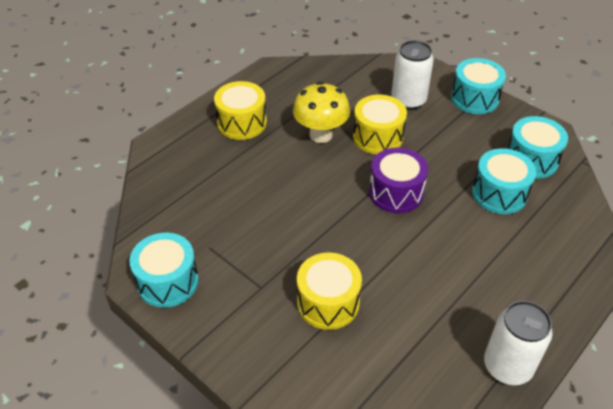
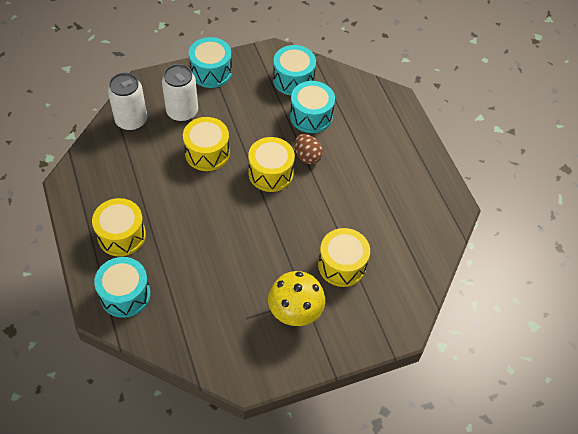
camera: 65 degrees left, 10 degrees up
(168, 281) = (262, 360): turquoise drum -> turquoise drum (125, 294)
(321, 135) = (178, 188): yellow mushroom -> yellow mushroom (295, 313)
(396, 192) = (270, 173): purple drum -> yellow drum
(444, 212) = (307, 156): none -> brown egg
(507, 366) = (441, 195): white can -> white can (131, 121)

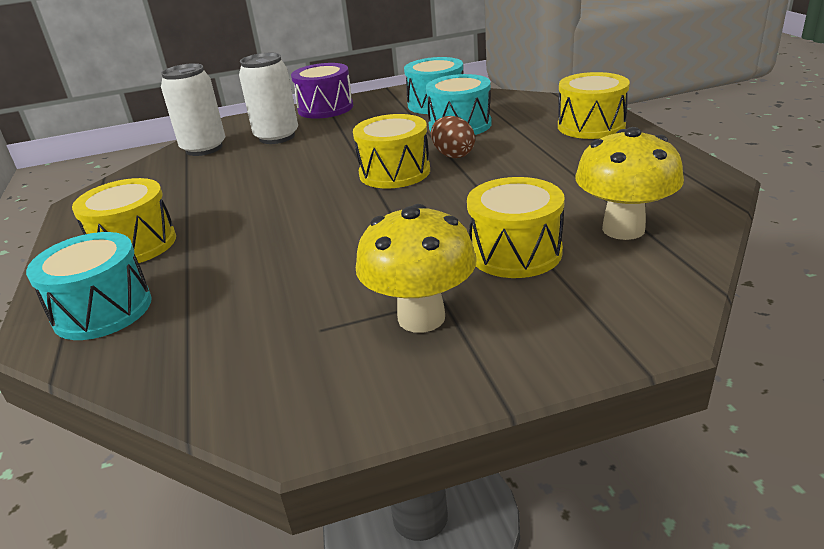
camera: 10 degrees right, 25 degrees down
(207, 153) = (301, 163): yellow drum -> yellow drum (591, 126)
(211, 72) = (325, 108): turquoise drum -> purple drum
(399, 250) = (623, 229): none -> yellow mushroom

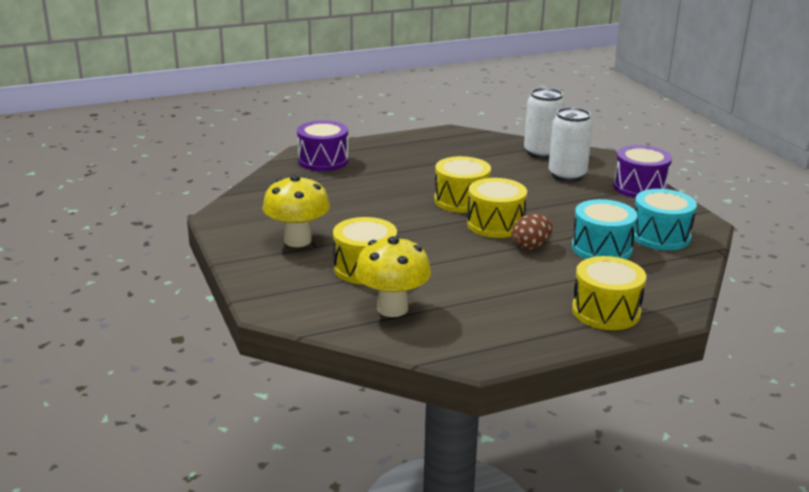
camera: 80 degrees right, 5 degrees down
(102, 310) = (323, 161): turquoise drum -> purple drum
(134, 245) = (392, 156): yellow drum -> yellow drum (461, 200)

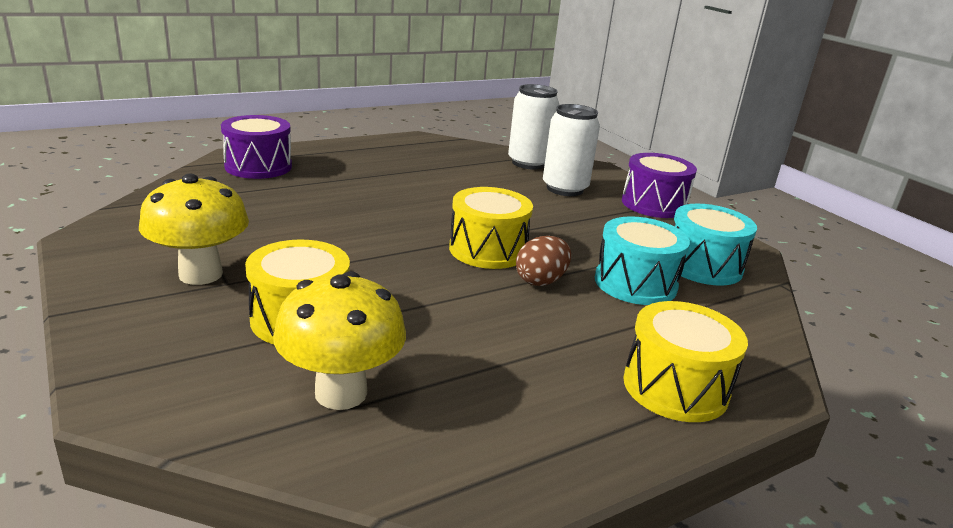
camera: 10 degrees left, 0 degrees up
(461, 200) = (439, 218): yellow drum -> none

